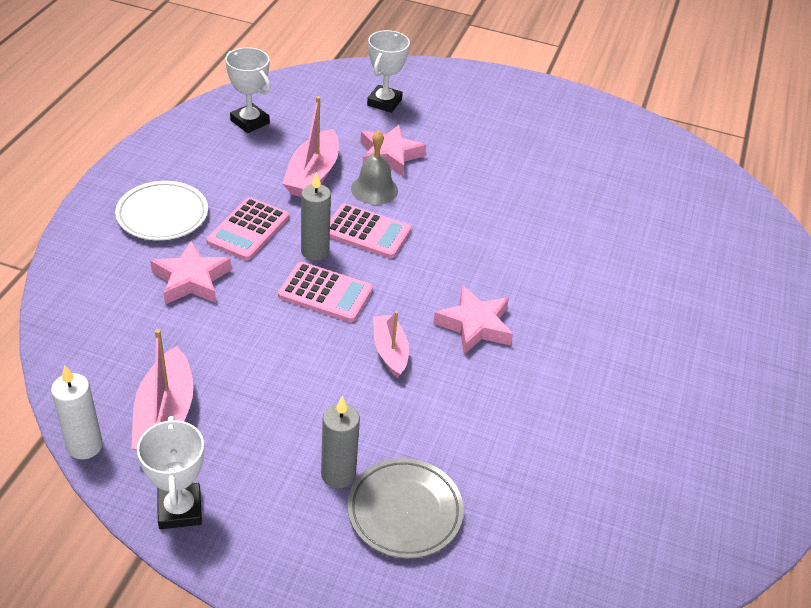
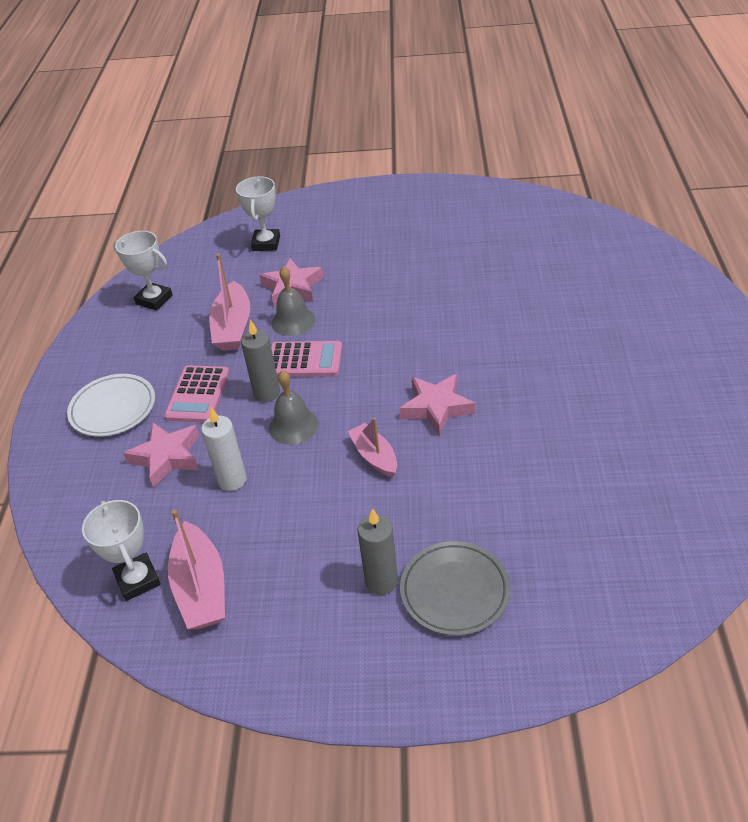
camera: 10 degrees left, 0 degrees up
(85, 446) = (139, 643): white candle -> white candle (232, 480)
(180, 509) = (254, 667): white trophy -> white trophy (138, 580)
(325, 293) = (293, 426): pink calculator -> grey bell

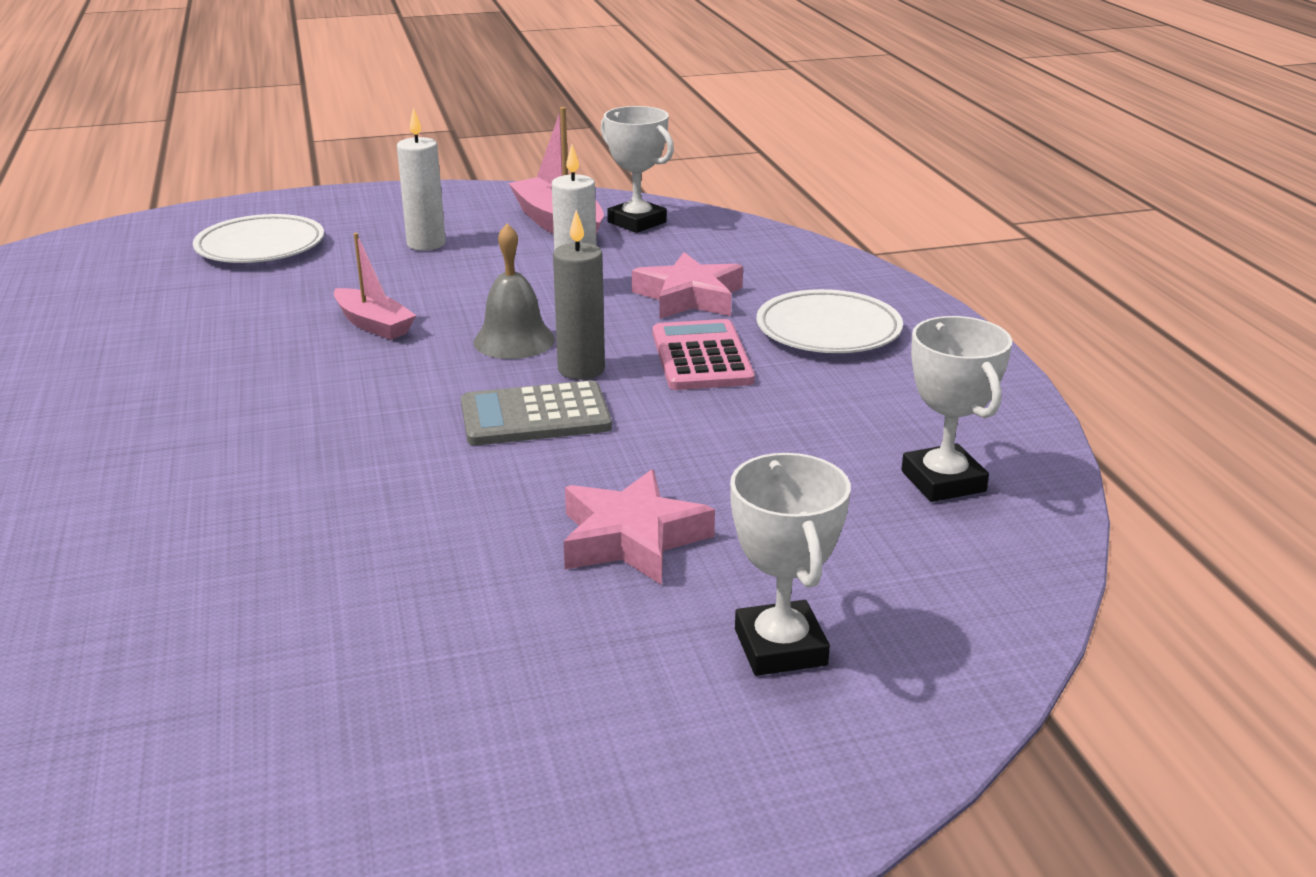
camera: 160 degrees right, 15 degrees down
(154, 299) = (943, 481): white trophy -> white trophy turned 60 degrees clockwise
(233, 327) = (717, 451): pink boat -> none
(293, 321) = (592, 473): grey bell -> none
(304, 360) = (535, 416): pink calculator -> grey calculator
(318, 571) = (426, 244): none -> white candle
(381, 581) = (348, 245): grey candle -> none
(436, 407) = (274, 380): pink star -> none
(454, 591) = (260, 247): grey plate -> white plate

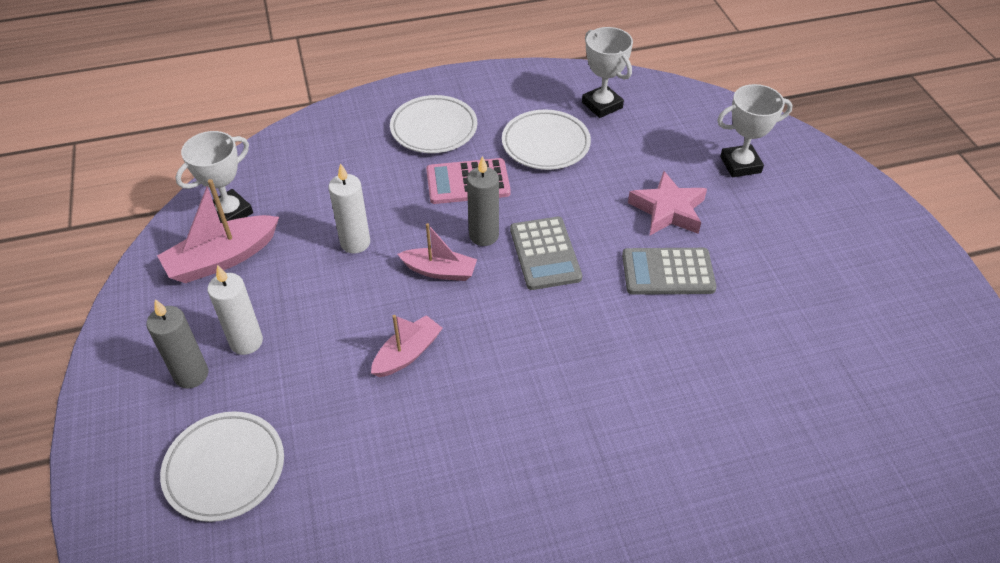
camera: 90 degrees left, 20 degrees up
(390, 224) = (191, 375): none -> grey candle
(470, 527) = (668, 272): none -> grey calculator
(514, 340) = (439, 271): grey bell -> pink boat
(689, 297) = (377, 186): pink star -> none
(808, 421) = (545, 144): none -> white plate
(943, 481) = (602, 105): white trophy -> white trophy turned 75 degrees clockwise

